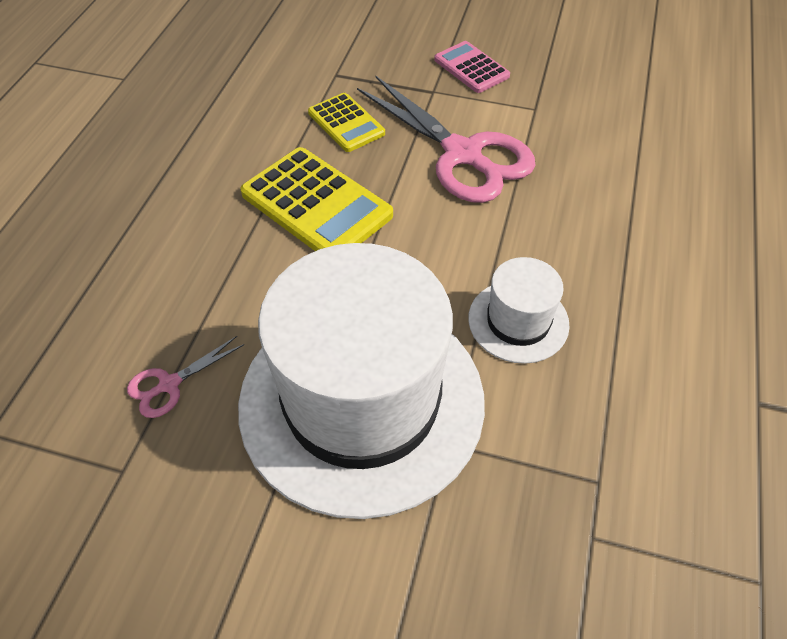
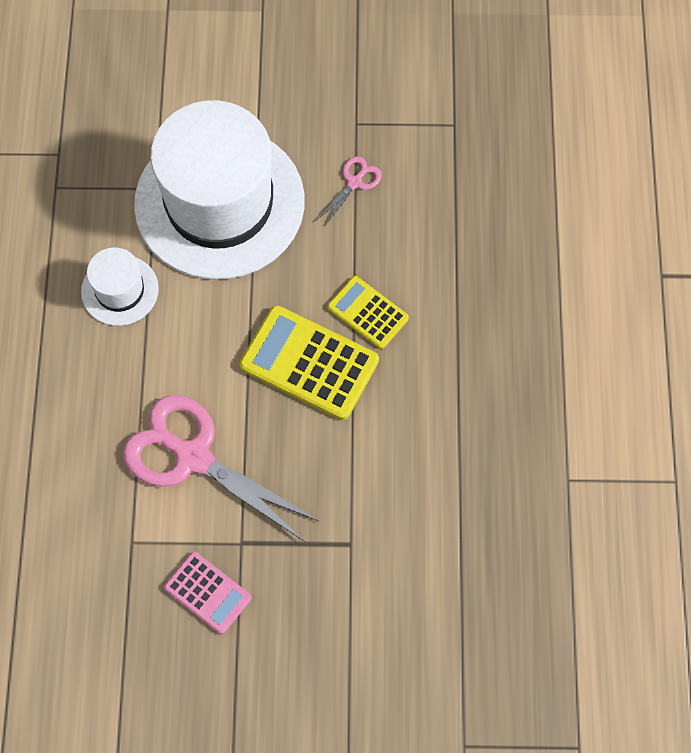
camera: 165 degrees right, 15 degrees up
(346, 123) = (315, 471): yellow calculator -> yellow calculator (367, 313)

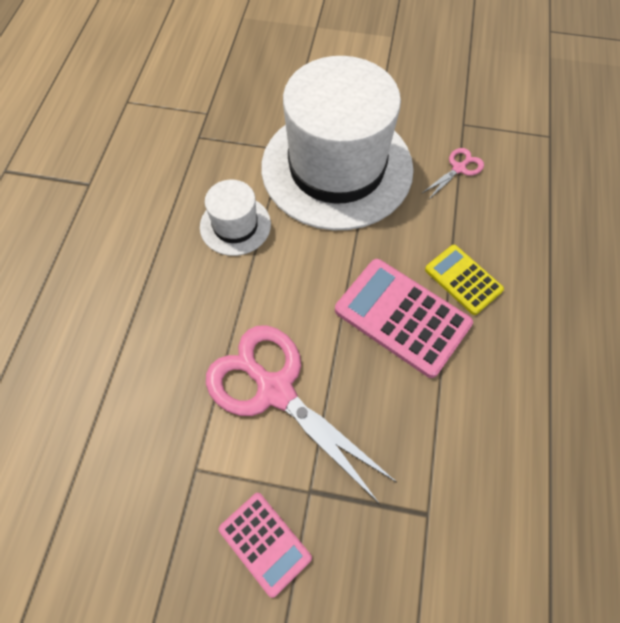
camera: 10 degrees right, 5 degrees down
(309, 363) = (402, 317): yellow calculator -> pink calculator

